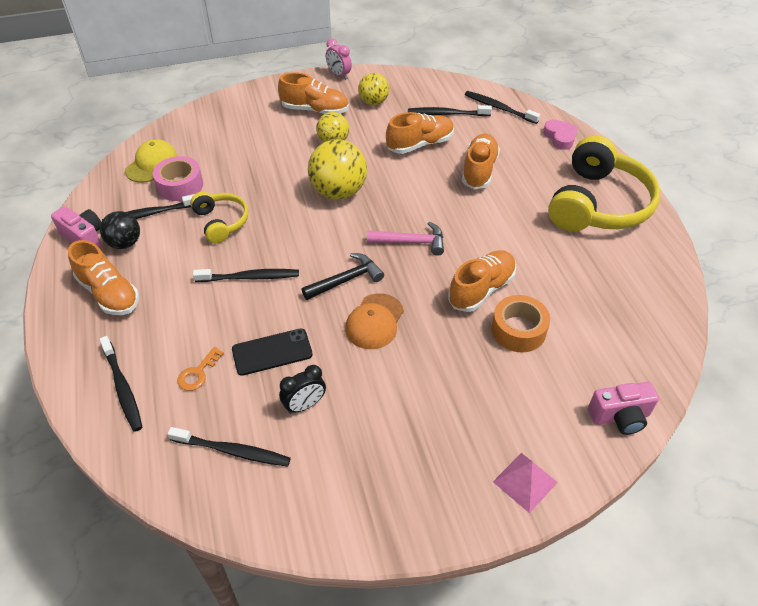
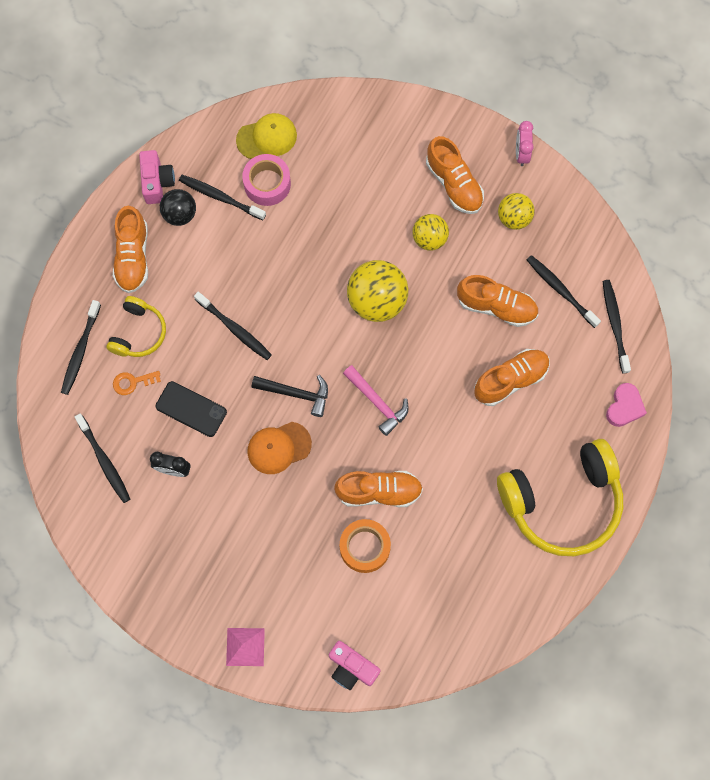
camera: 45 degrees right, 25 degrees up
(221, 222) = (263, 253): yellow headphones -> yellow headphones (138, 332)

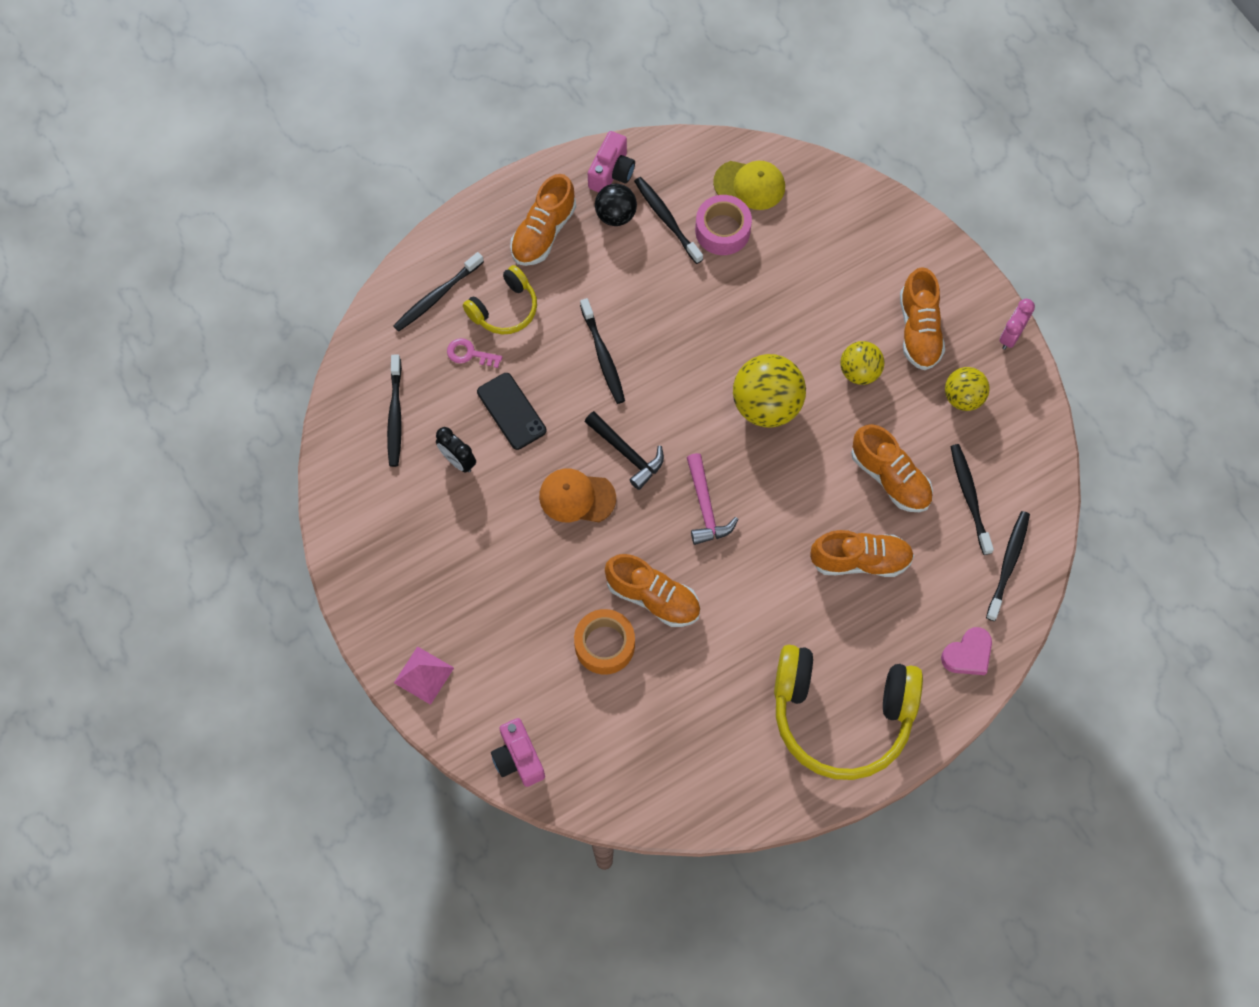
camera: 30 degrees right, 5 degrees down
(132, 382) = (469, 354): orange key -> pink key

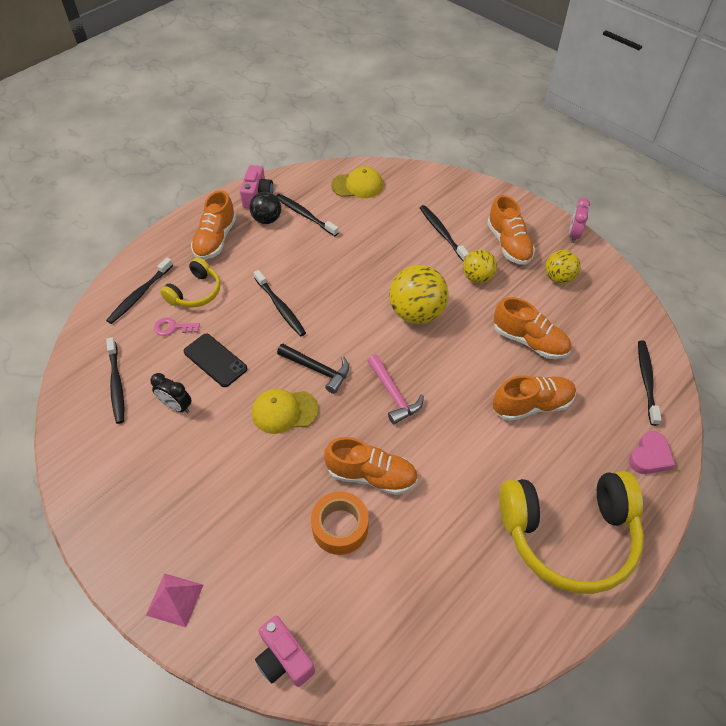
camera: 15 degrees left, 15 degrees down
(576, 497) = (284, 411): orange cap -> yellow cap
(722, 230) = (347, 214): pink tape -> none
(969, 497) = (594, 341): black toothbrush -> black toothbrush (442, 233)

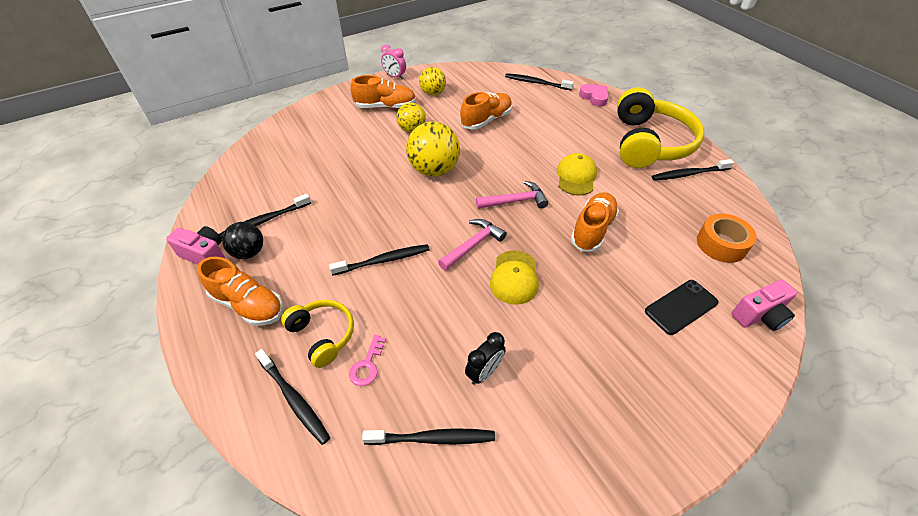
camera: 75 degrees left, 5 degrees down
(174, 599) = (715, 397): pink pyramid -> none
(215, 360) = (432, 327): black phone -> black phone (681, 307)
(317, 370) = (473, 245): black hammer -> pink hammer
(340, 527) = (640, 258): orange tape -> orange tape (721, 244)
(357, 185) = (252, 175): yellow cap -> yellow cap (576, 177)
(442, 233) = (351, 137): black toothbrush -> black toothbrush (688, 174)
(532, 405) = (544, 133): orange shoe -> none

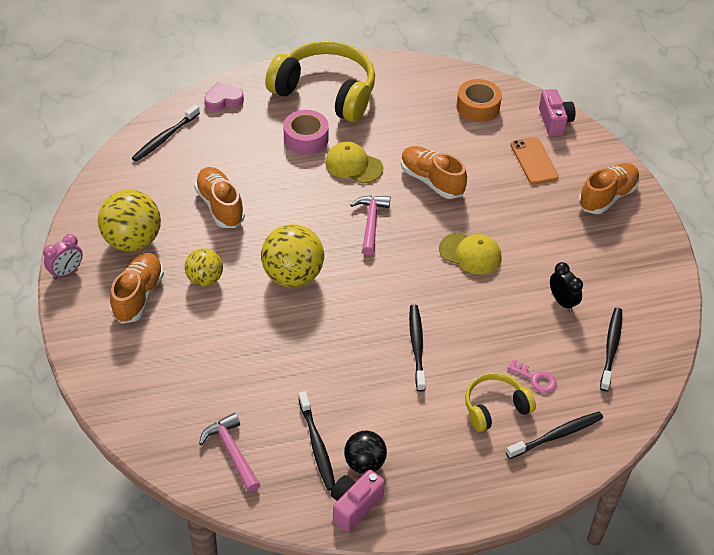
camera: 75 degrees left, 0 degrees up
(248, 304) = (440, 466): orange shoe -> orange shoe (607, 197)
(433, 93) = (132, 241): yellow ball -> yellow ball, size x1.65
(473, 245) = (420, 272): pink hammer -> pink hammer (232, 452)
(586, 144) = (306, 139): none -> pink tape
(681, 307) = (534, 161): black phone -> orange phone
(688, 174) = (383, 86): black toothbrush -> none

